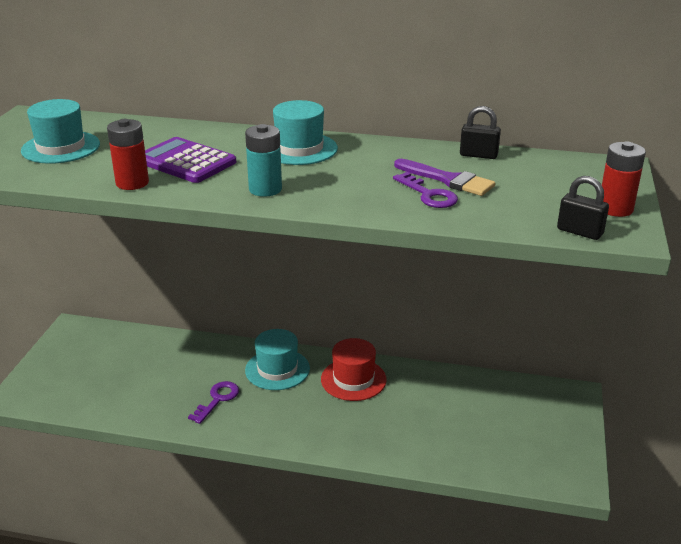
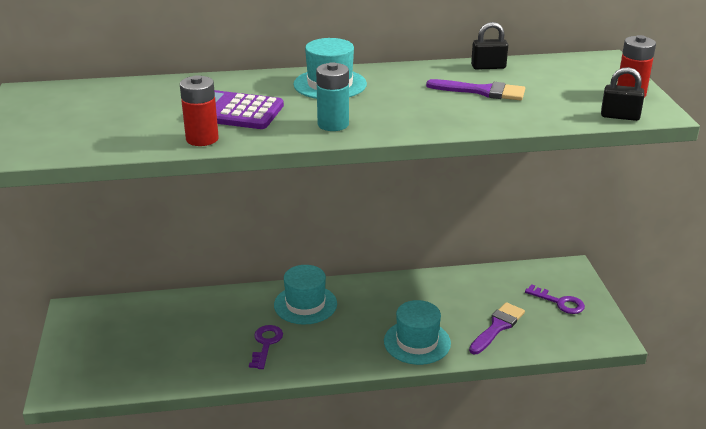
camera: 20 degrees left, 0 degrees up
(61, 147) = (95, 117): turquoise hat -> turquoise hat (417, 342)
(353, 379) = (380, 298): red hat -> none
(429, 195) = (477, 106): purple key -> purple key (559, 302)
(456, 438) = (497, 327): none -> purple brush

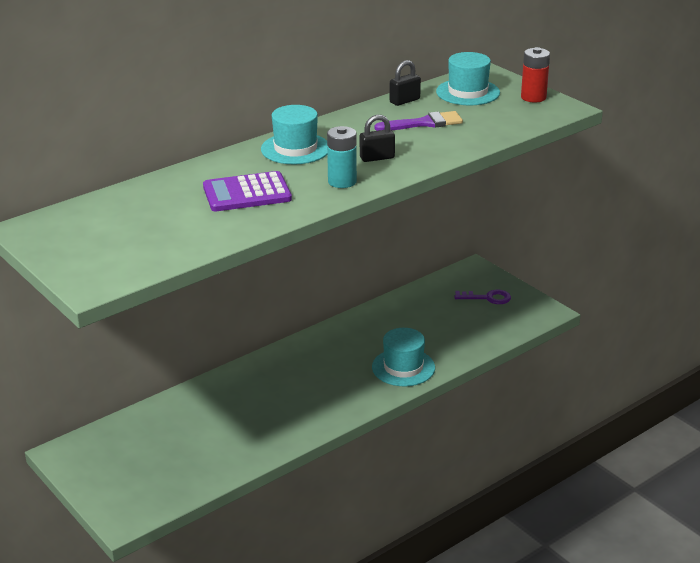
camera: 30 degrees left, 0 degrees up
(202, 139) = (251, 223): red battery -> none
(266, 344) = (277, 414): purple key -> none
(305, 304) = (280, 371): turquoise hat -> turquoise hat (468, 92)
(497, 327) = (456, 333): purple brush -> none
(620, 116) = (544, 118): black padlock -> black padlock (377, 158)

